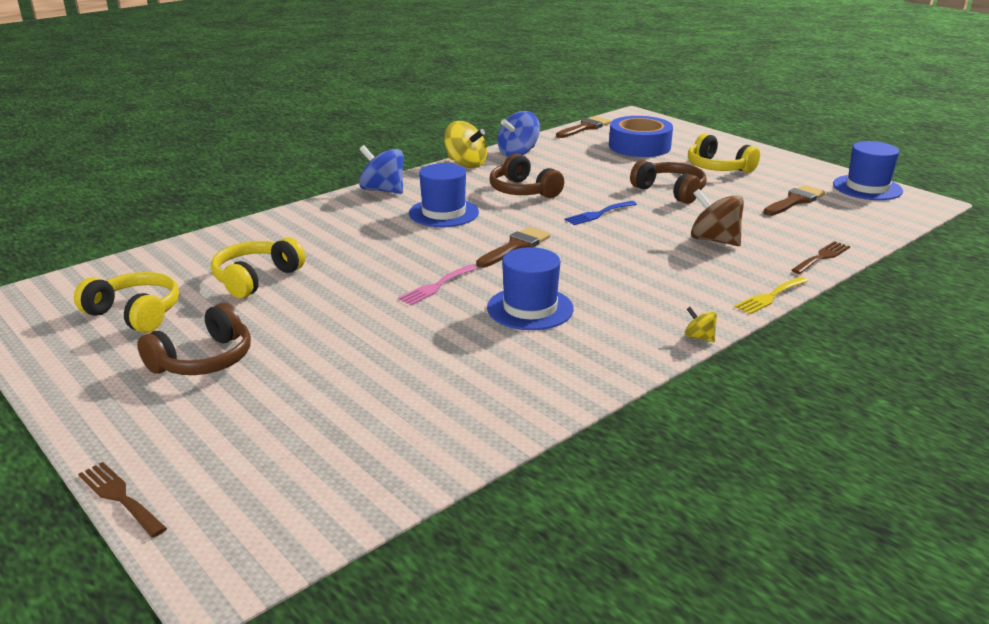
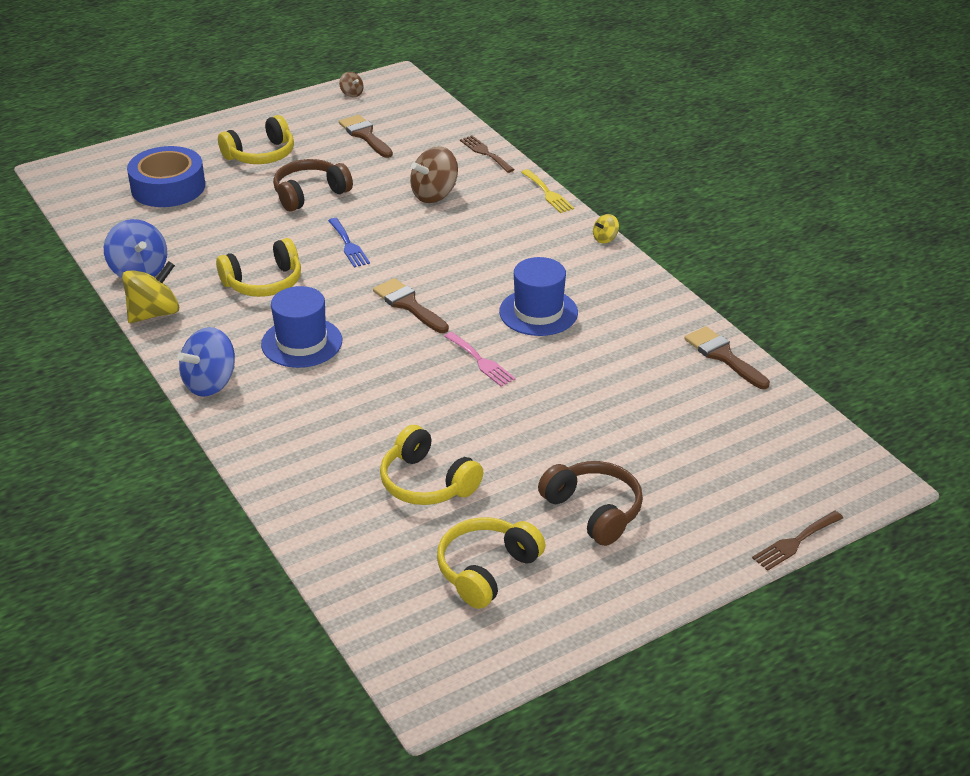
camera: 80 degrees left, 10 degrees up
(523, 191) = (264, 282): brown headphones -> yellow headphones
(585, 127) = (78, 212): brown brush -> brown brush (723, 356)
(867, 188) = (352, 94): blue hat -> brown spinning top

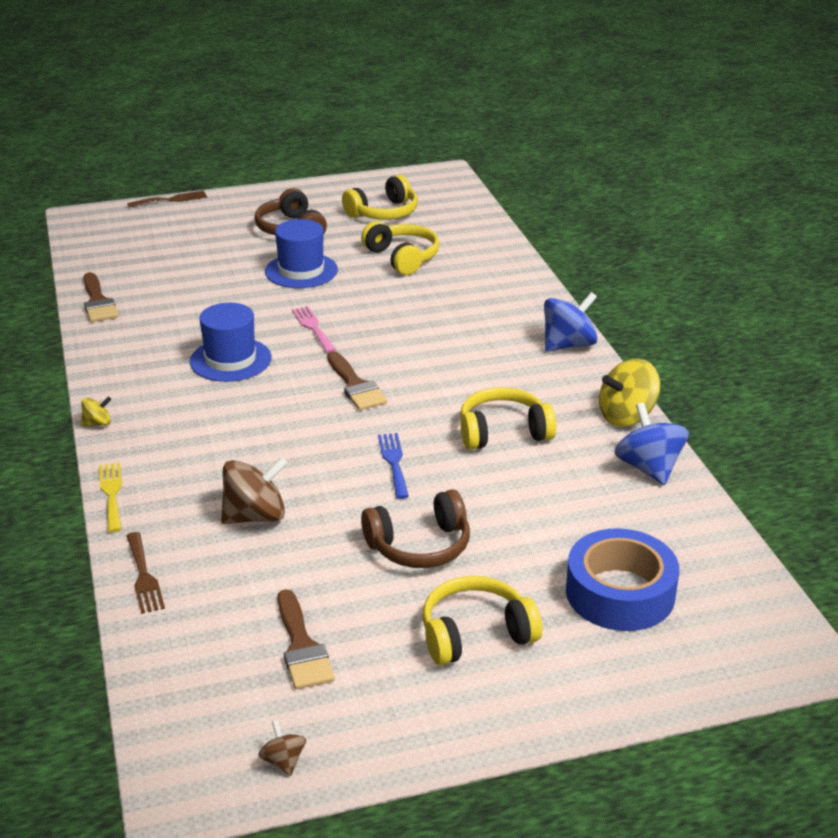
camera: 165 degrees left, 5 degrees down
(302, 342) = (475, 366): blue hat -> blue hat (301, 271)

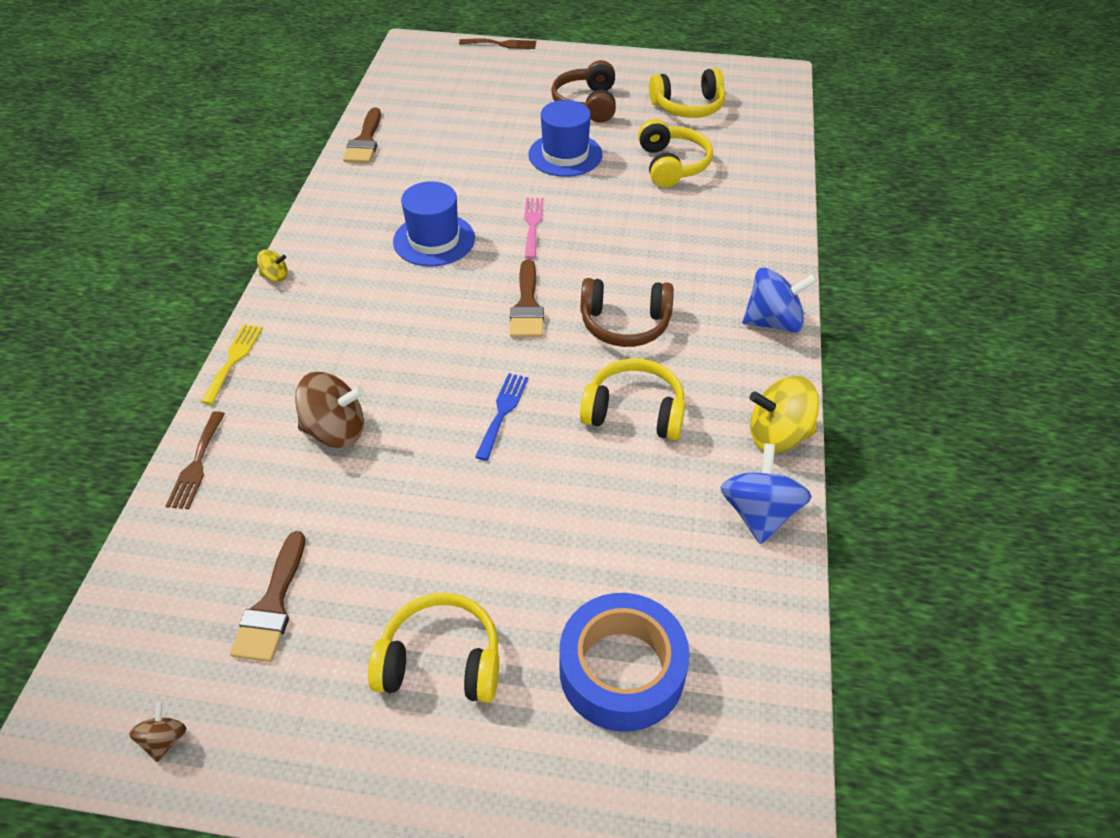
camera: 25 degrees right, 15 degrees up
(420, 546) = (460, 526): brown headphones -> brown headphones (625, 324)

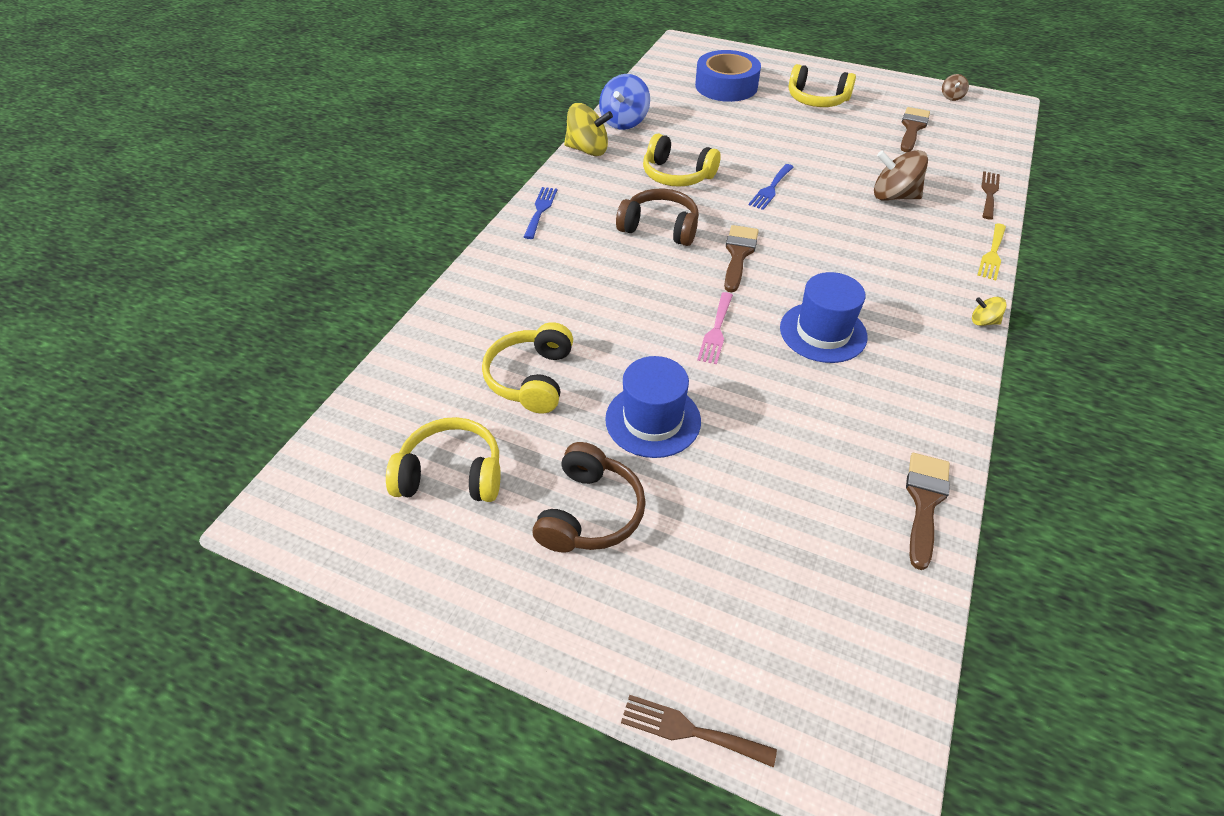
camera: 165 degrees left, 0 degrees up
(773, 322) = (540, 210): blue spinning top -> blue fork

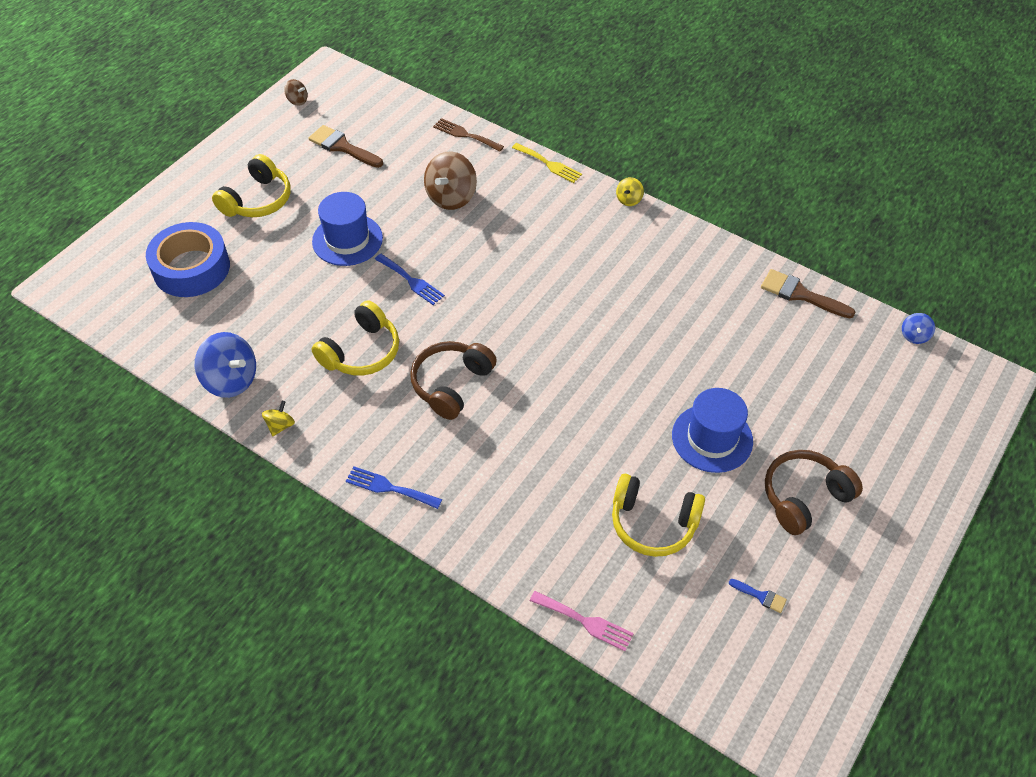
camera: 80 degrees left, 5 degrees up
(451, 474) = (761, 596): yellow headphones -> blue brush
(588, 150) = (280, 425): yellow spinning top -> yellow spinning top, size x0.50
(590, 512) = (804, 497): brown headphones -> brown headphones turned 60 degrees counterclockwise
(690, 730) = (970, 465): brown fork -> none
(716, 331) = (612, 372): pink fork -> pink fork (585, 621)
(738, 254) = (509, 331): brown brush -> none
(823, 332) = (625, 300): blue hat -> blue hat (347, 240)
(919, 655) = (914, 336): none -> blue spinning top

